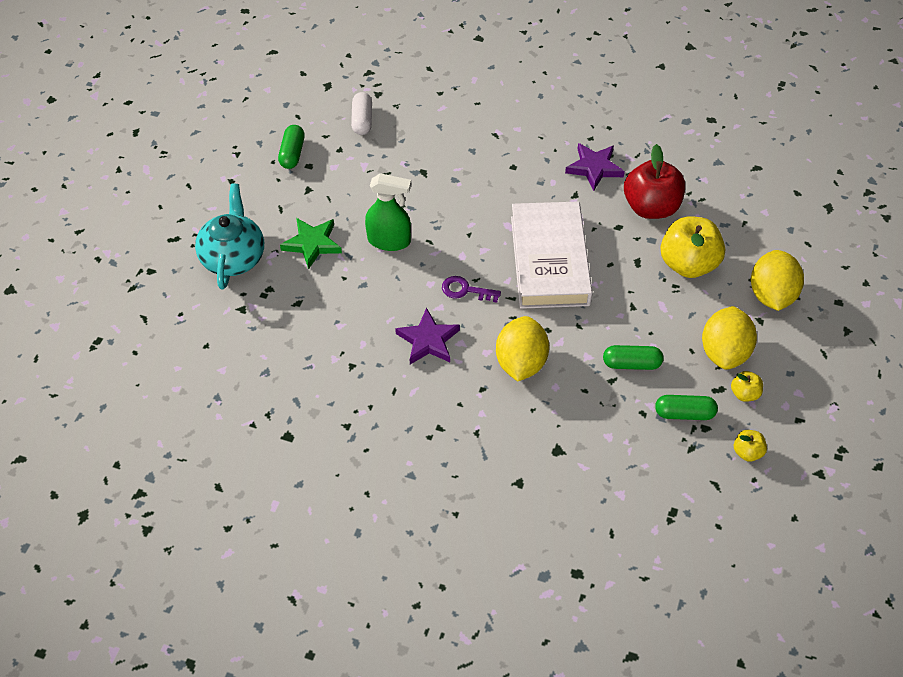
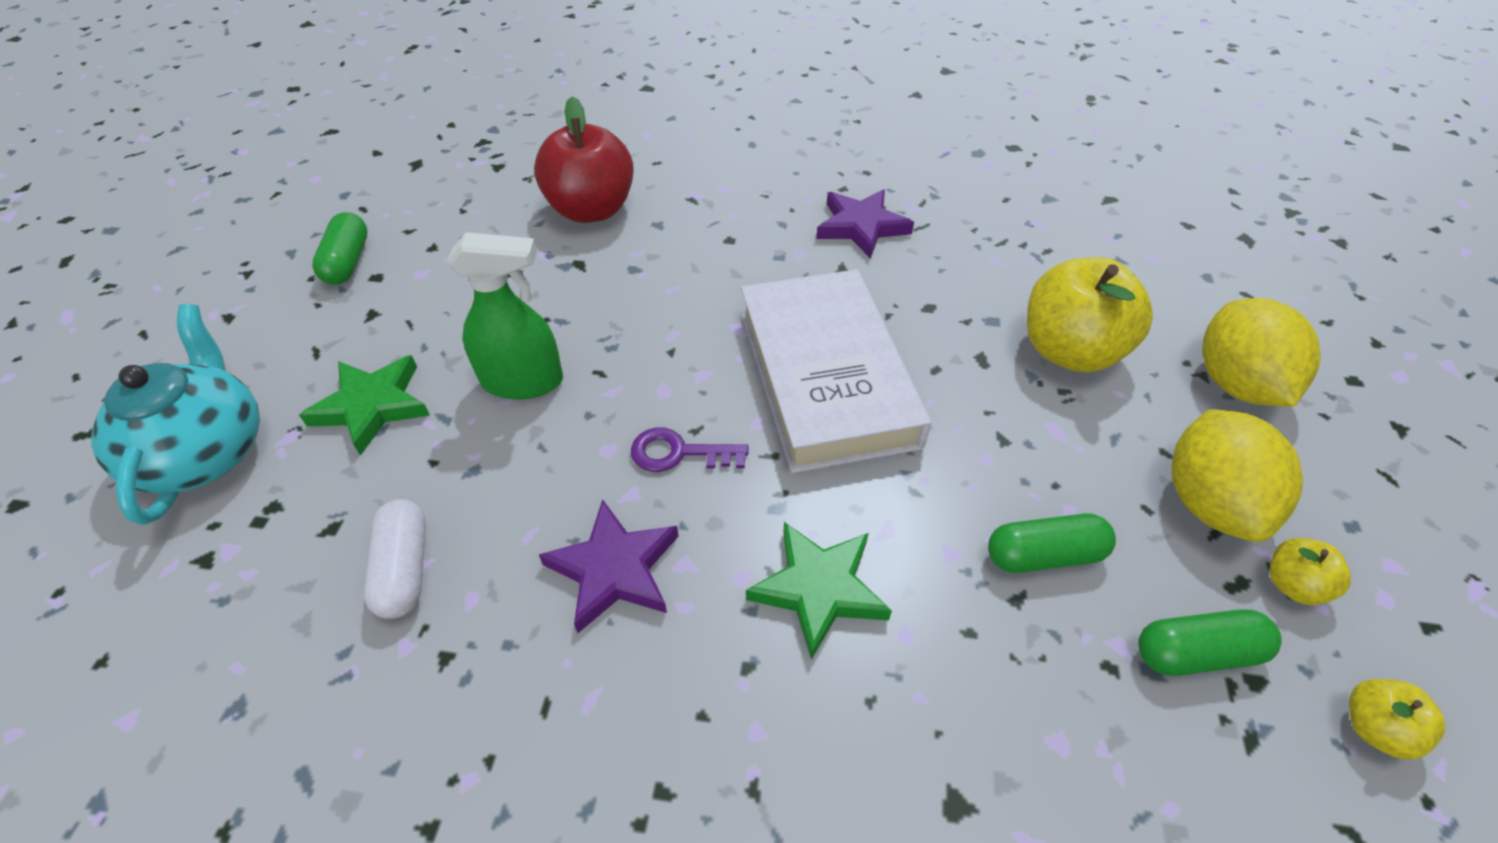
camera: 10 degrees left, 5 degrees down
(362, 120) = (472, 203): white capsule -> white capsule (404, 569)
(521, 362) = (818, 589): yellow lemon -> green star
(651, 207) = (971, 271): red apple -> red apple (591, 210)

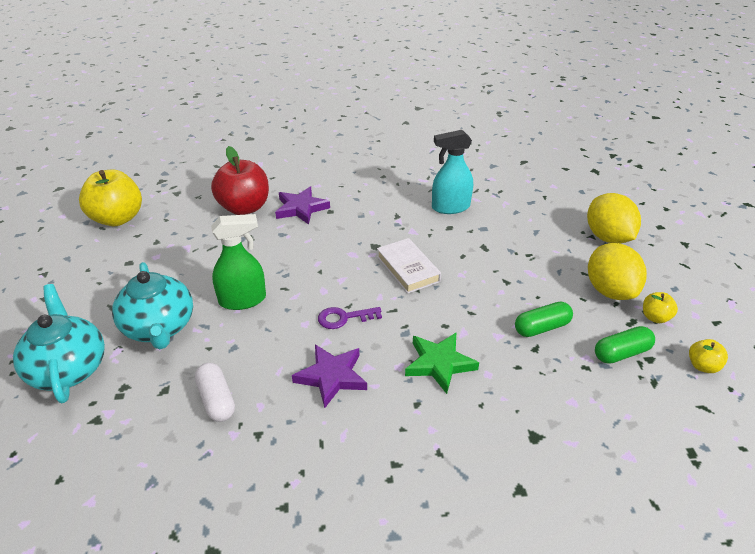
camera: 15 degrees left, 10 degrees down
(348, 262) = (107, 257): green capsule -> none
(372, 406) = (159, 328): green star -> turquoise teapot
(825, 377) = (407, 269): white book -> white book, size x0.54
(861, 227) = (400, 194): purple star -> purple star (301, 208)
(943, 268) = (450, 207): none -> turquoise spray bottle
(1069, 351) = (526, 236): yellow apple -> yellow apple (117, 218)

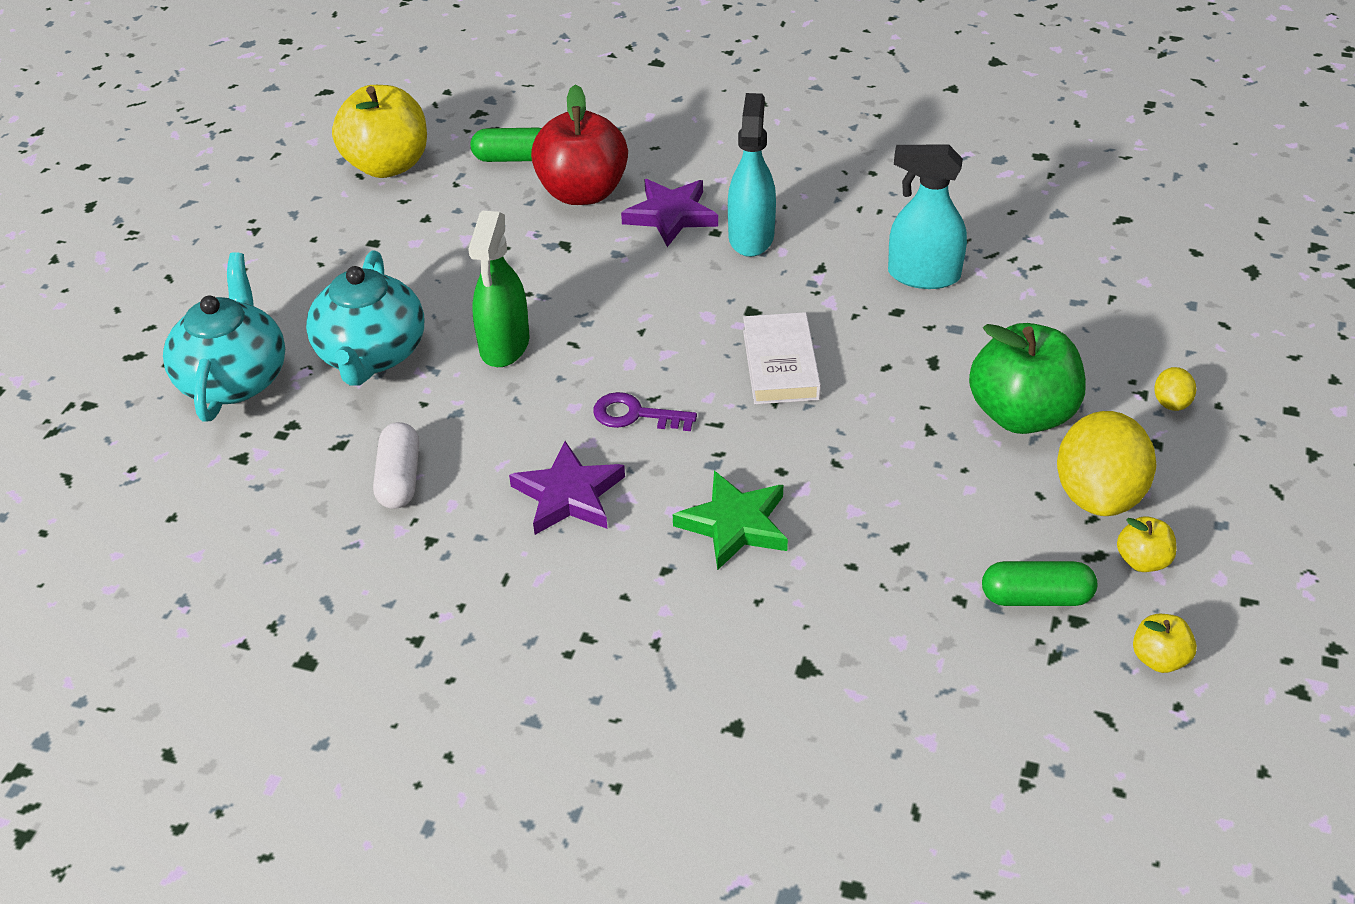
camera: 25 degrees right, 5 degrees up
(243, 300) = (504, 345): green spray bottle -> green spray bottle turned 90 degrees clockwise
(351, 209) = (751, 237): none -> turquoise spray bottle
(541, 327) = (933, 519): green capsule -> green capsule (514, 158)
(545, 261) = (1021, 414): none -> green apple
(608, 237) = (1171, 403): yellow lemon -> yellow lemon, size x0.45

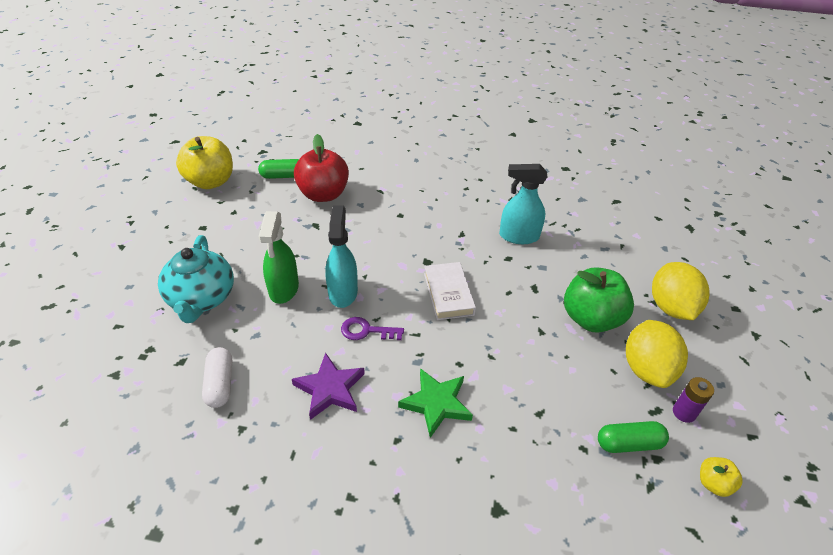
camera: 10 degrees left, 0 degrees up
(234, 379) = (113, 319): turquoise teapot -> none
(671, 215) = (374, 206): purple star -> none
(751, 237) = (420, 217): turquoise spray bottle -> turquoise spray bottle (343, 292)
(1142, 561) = (684, 412): yellow apple -> purple battery
(1171, 403) = (671, 307): yellow lemon -> yellow lemon, size x2.23

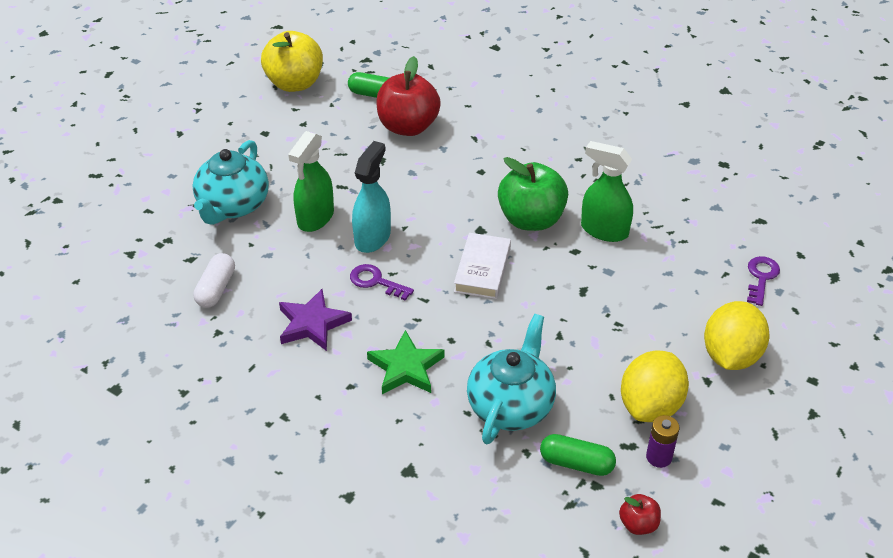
camera: 25 degrees right, 0 degrees up
(518, 236) = (604, 230): turquoise spray bottle -> green spray bottle
(544, 408) = (511, 406): none -> turquoise teapot
(591, 319) = (625, 340): green apple -> green apple (531, 219)
(646, 241) = (761, 278): none -> purple key
(713, 483) = (638, 524): yellow apple -> red apple

